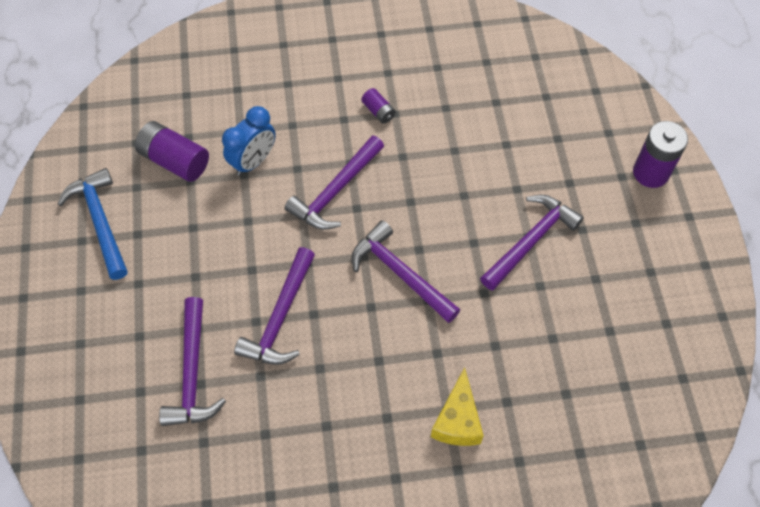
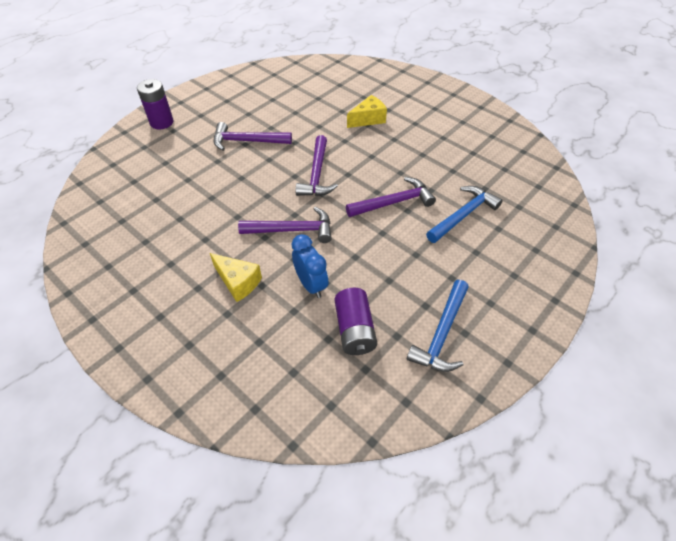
camera: 130 degrees left, 10 degrees down
(192, 373) = (463, 215): purple hammer -> blue hammer
(253, 161) = (311, 284): blue clock -> blue clock turned 60 degrees clockwise
(313, 109) = (238, 282): none -> yellow cheese
(378, 111) = (210, 248): purple battery -> none

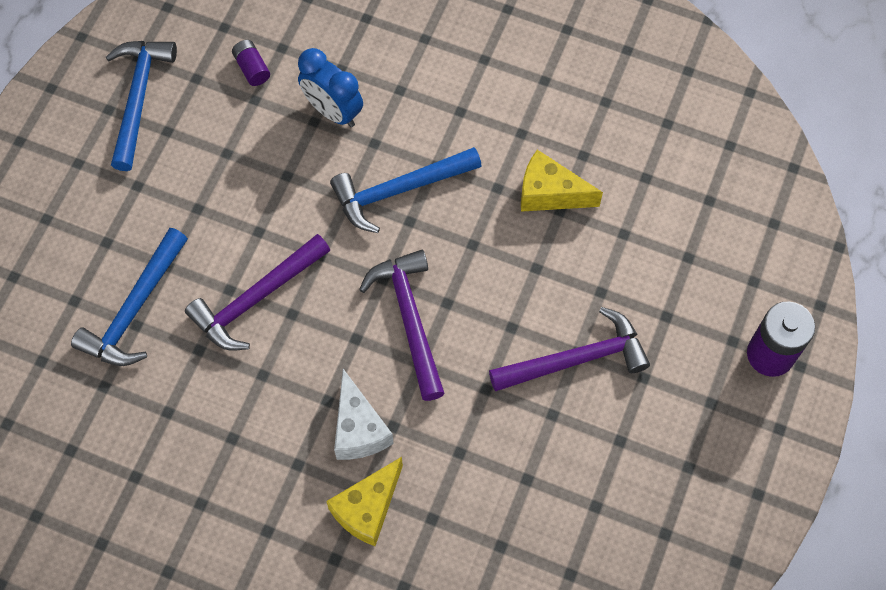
camera: 160 degrees right, 15 degrees up
(238, 282) = (434, 83): yellow cheese -> yellow cheese (550, 193)
(292, 230) = (399, 190): purple hammer -> blue hammer
(354, 330) = (252, 68): purple battery -> purple battery, size x0.53
(361, 143) = (358, 429): none -> white cheese

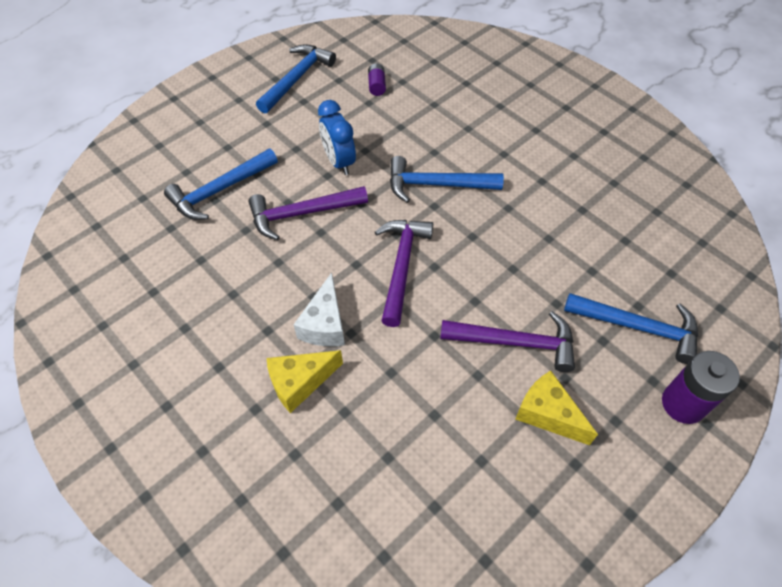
camera: 25 degrees right, 10 degrees down
(333, 111) = (416, 125): blue clock -> blue clock (339, 162)
(550, 193) = (546, 224): yellow cheese -> yellow cheese (548, 414)
(697, 285) = (638, 328): none -> blue hammer

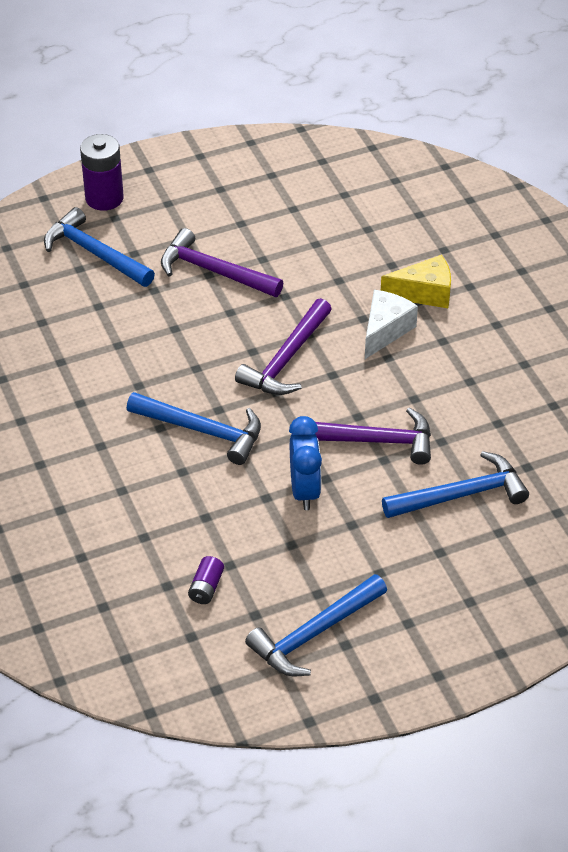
camera: 160 degrees left, 10 degrees down
(548, 414) = (220, 220): yellow cheese -> none

